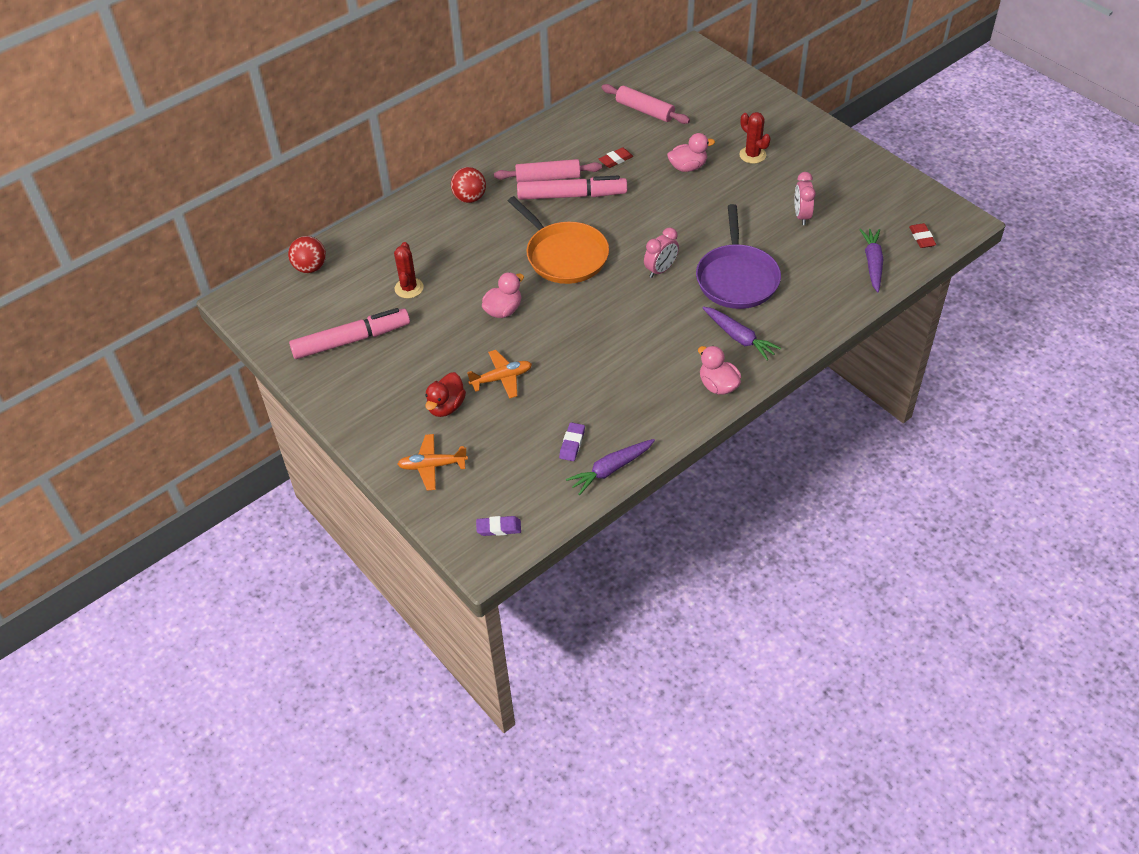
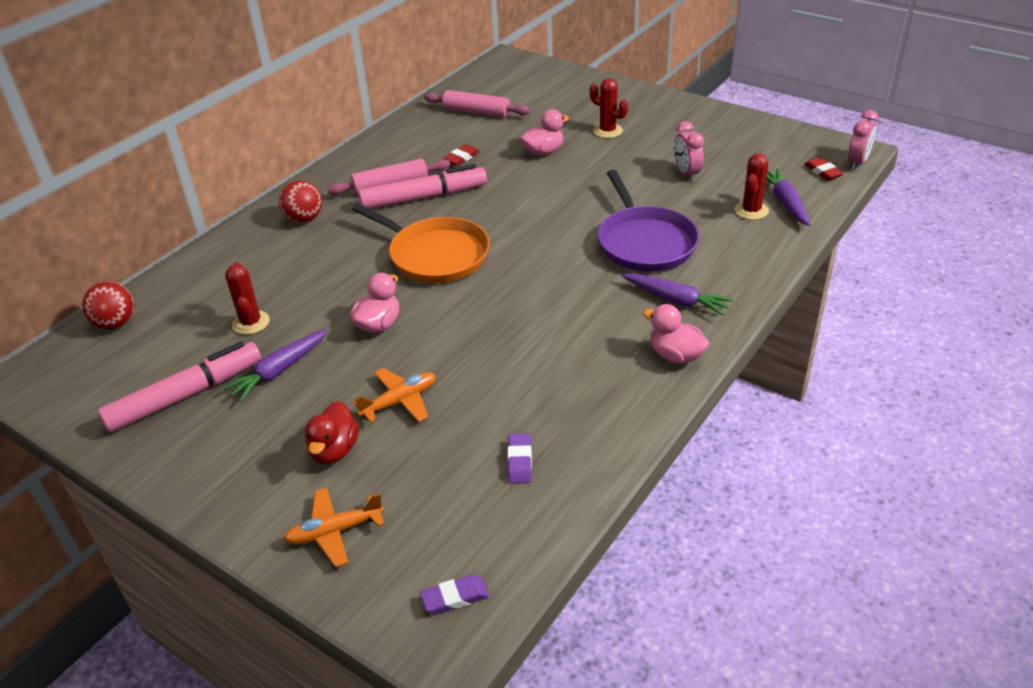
camera: 15 degrees left, 10 degrees down
(610, 469) = (583, 483): purple carrot -> purple carrot (279, 371)
(660, 270) = (554, 249): pink clock -> pink clock (857, 162)
(839, 265) = (751, 211): none -> red cactus

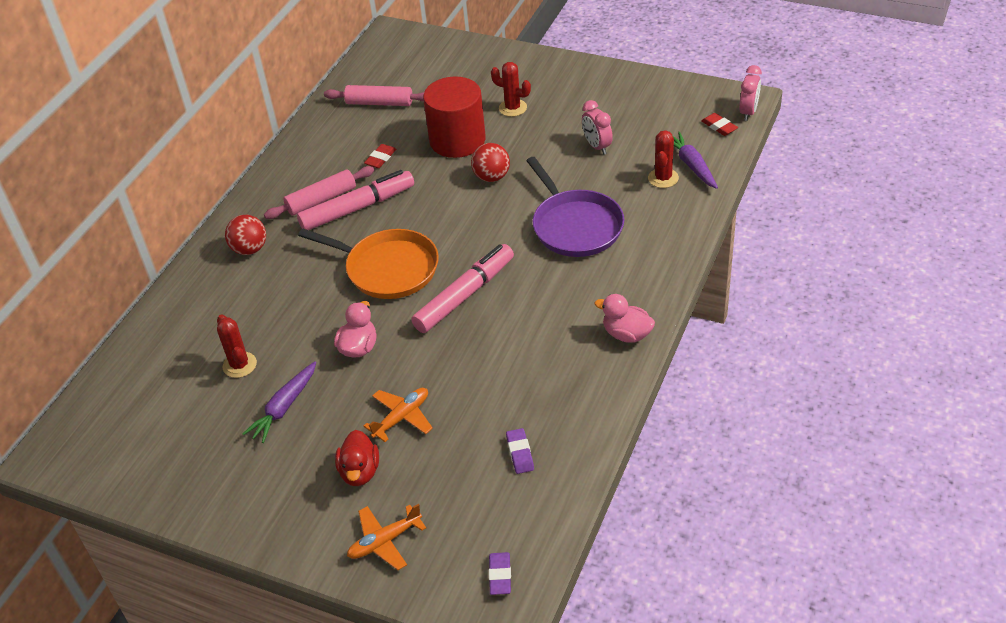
camera: 10 degrees left, 5 degrees up
(116, 323) = (111, 387): red ball -> red ball (491, 177)
(186, 395) = (208, 445): pink marker -> pink marker (465, 295)
(455, 597) = (500, 575): purple eraser -> purple eraser turned 60 degrees counterclockwise
(543, 151) = (457, 140): pink duck -> red cylinder
(676, 300) = (615, 281): purple carrot -> none

